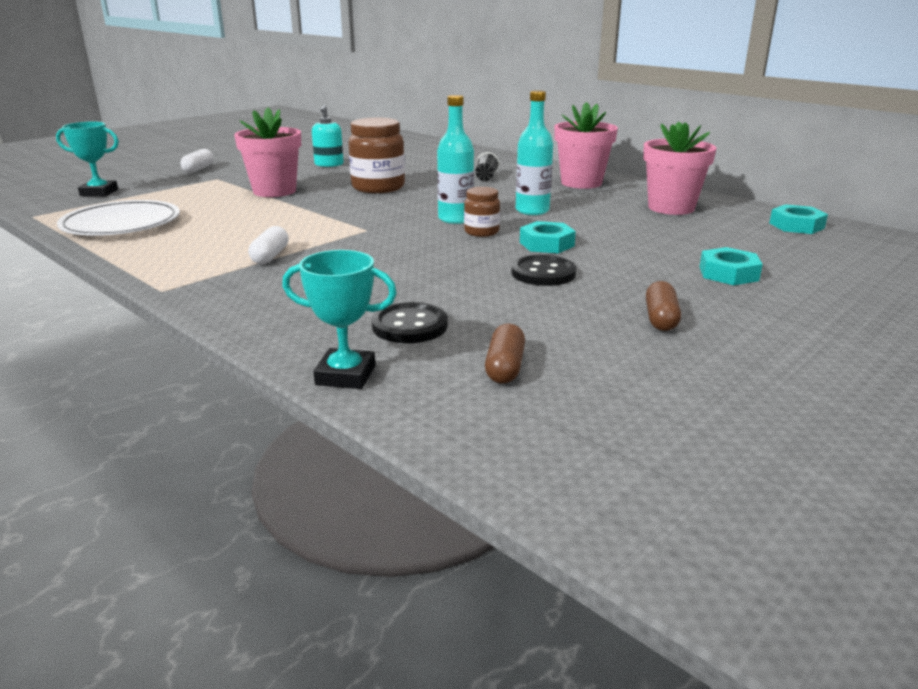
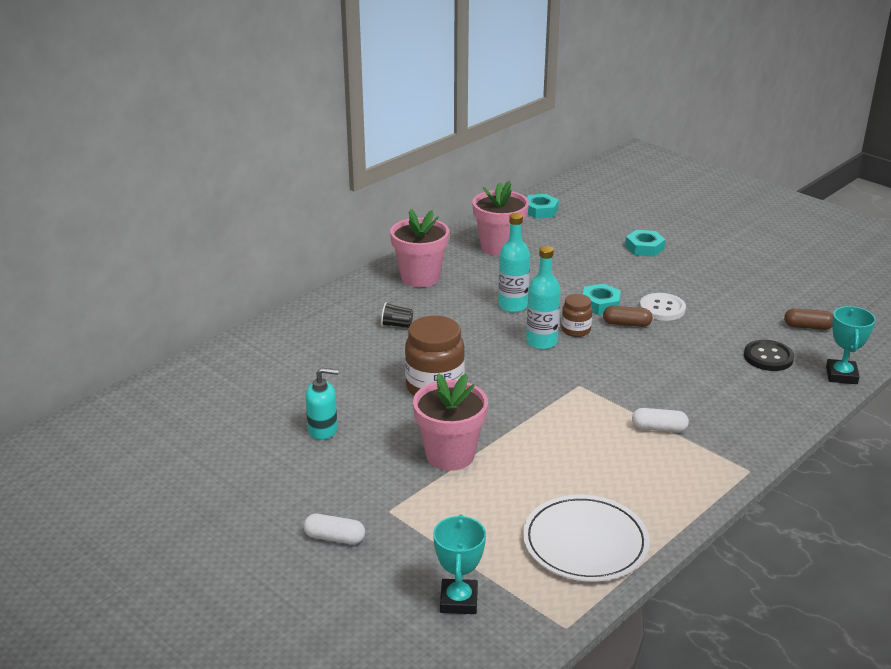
camera: 90 degrees left, 5 degrees up
(543, 273) = (662, 308): black button -> white button
(661, 319) = (724, 277): brown capsule -> brown capsule (626, 324)

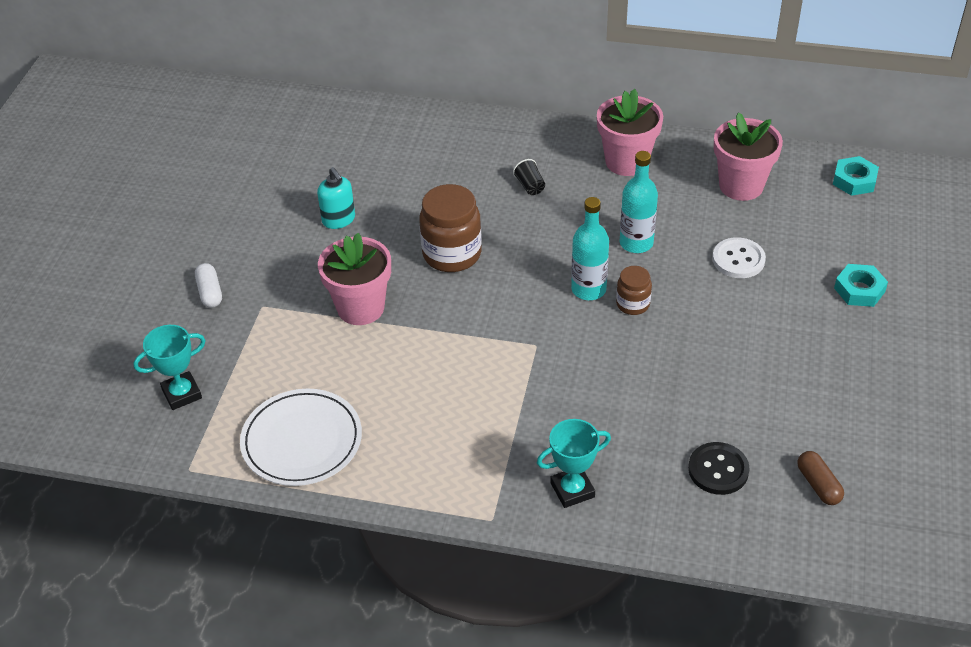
camera: 60 degrees right, 15 degrees up
(600, 304) = (701, 302): turquoise nut -> none
(626, 324) = (680, 336): brown capsule -> none
(659, 428) = (510, 428): white capsule -> none
(662, 308) = (738, 351): white button -> white button (738, 259)
(841, 375) = (737, 544): turquoise trophy -> turquoise trophy (572, 490)

